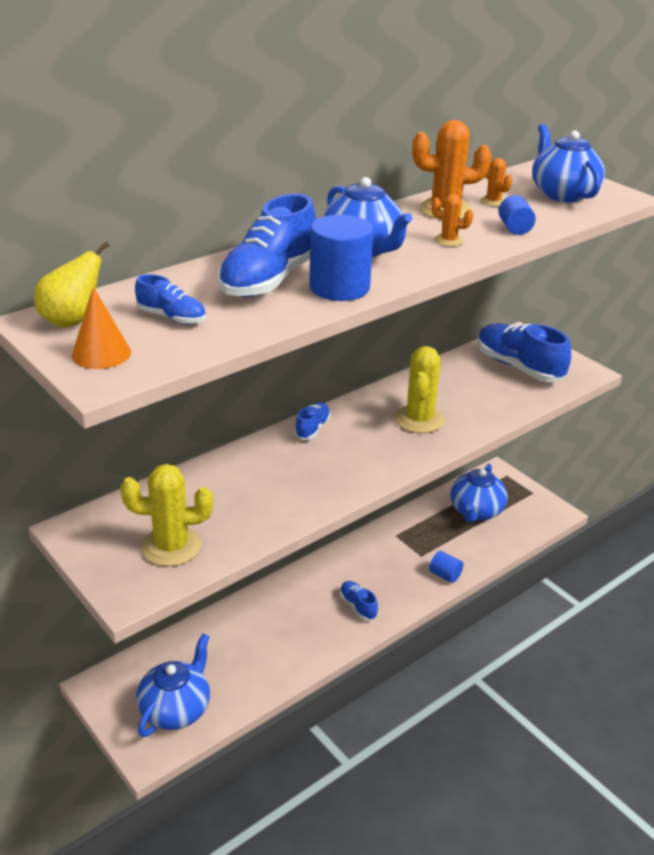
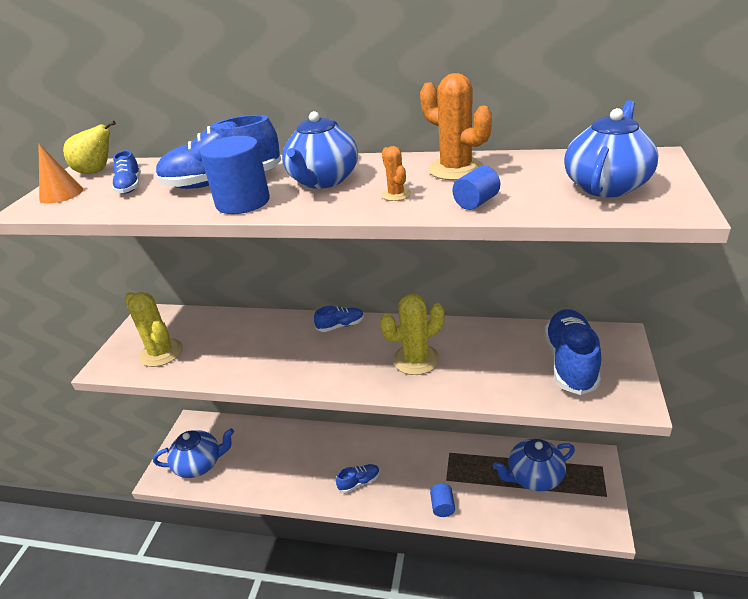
camera: 55 degrees right, 0 degrees up
(358, 606) = (359, 482): blue shoe -> blue shoe turned 45 degrees clockwise
(493, 201) = (515, 174): orange cactus -> none

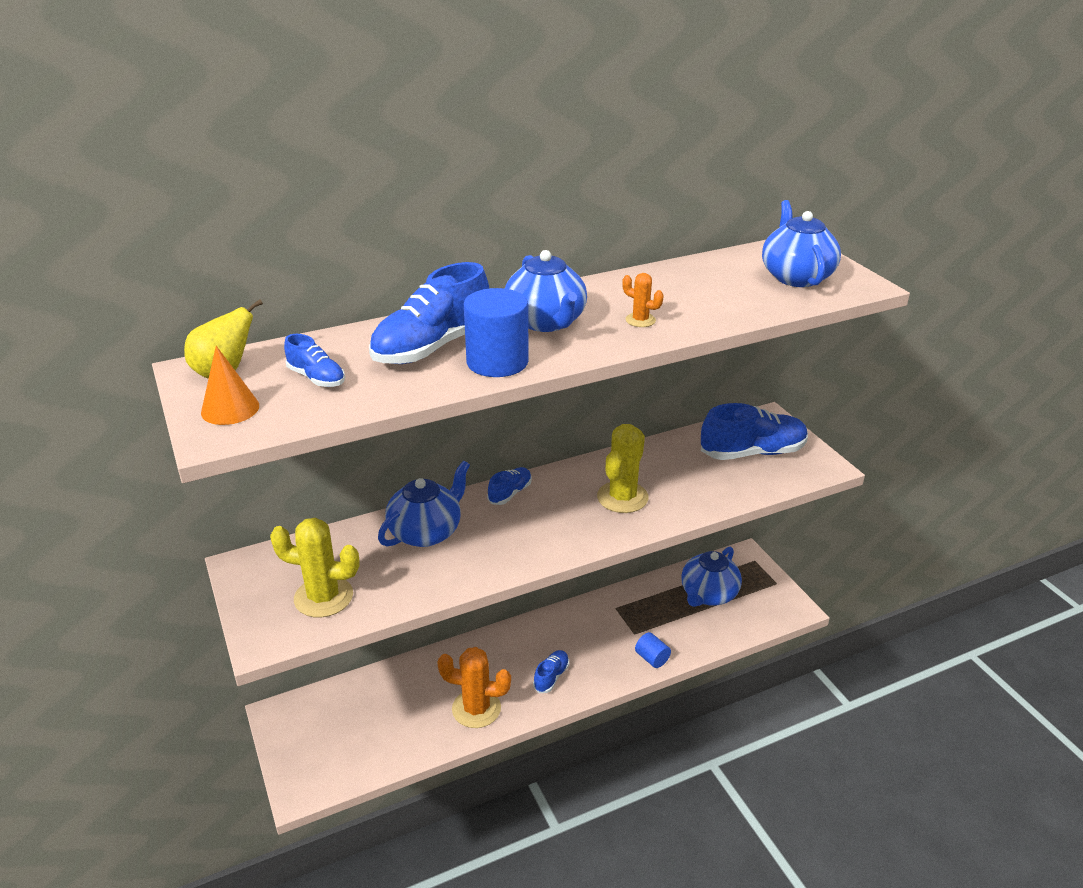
camera: 40 degrees left, 0 degrees up
(199, 464) = (340, 751): blue teapot -> blue teapot (426, 532)
(456, 169) = (657, 285): orange cactus -> orange cactus (476, 708)
(476, 202) = (719, 312): blue cylinder -> none
(570, 362) = (752, 452): blue shoe -> blue shoe turned 105 degrees clockwise

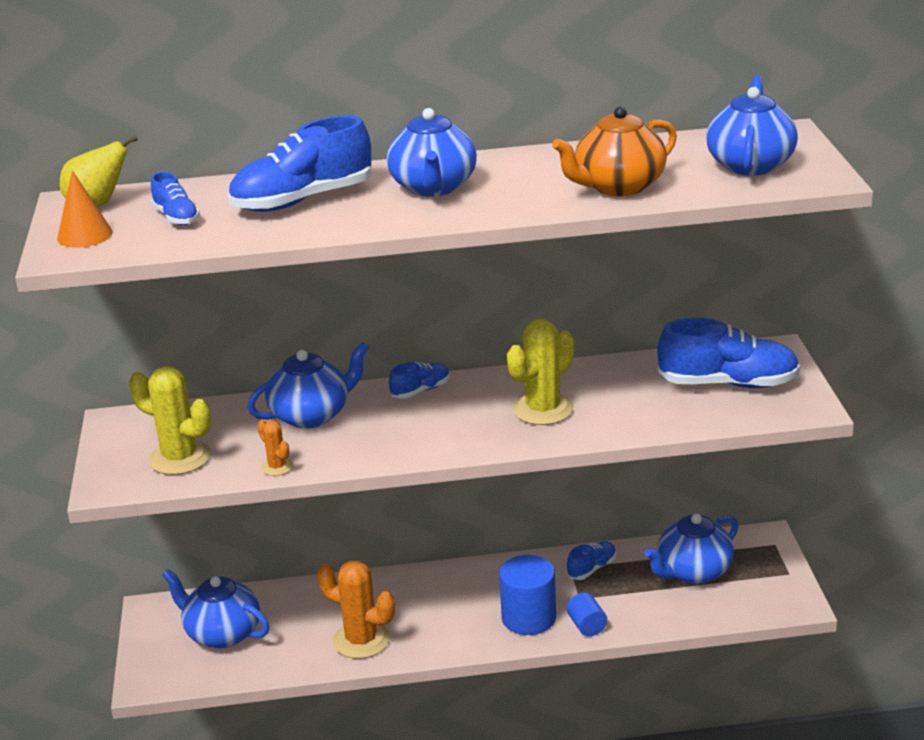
camera: 20 degrees right, 5 degrees down
(351, 726) = (222, 633): none -> blue teapot
(497, 362) = (356, 219): blue cylinder -> blue cylinder (528, 618)
(551, 677) = (459, 624): blue shoe -> blue shoe (592, 568)
(640, 320) = (534, 193): orange cactus -> orange cactus (277, 467)
(706, 307) = (618, 186): none -> orange teapot

